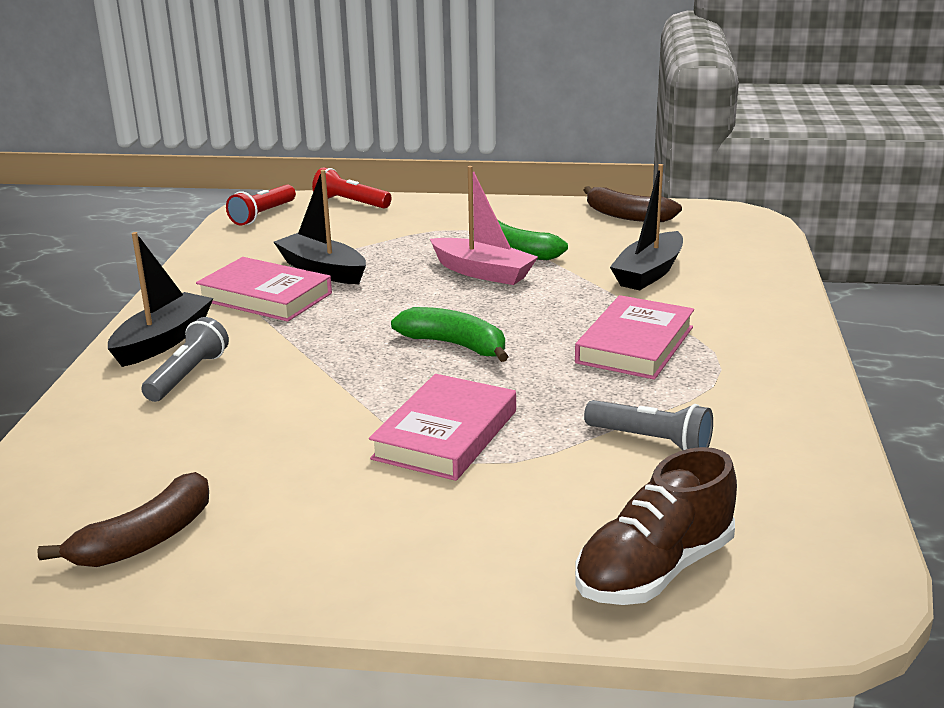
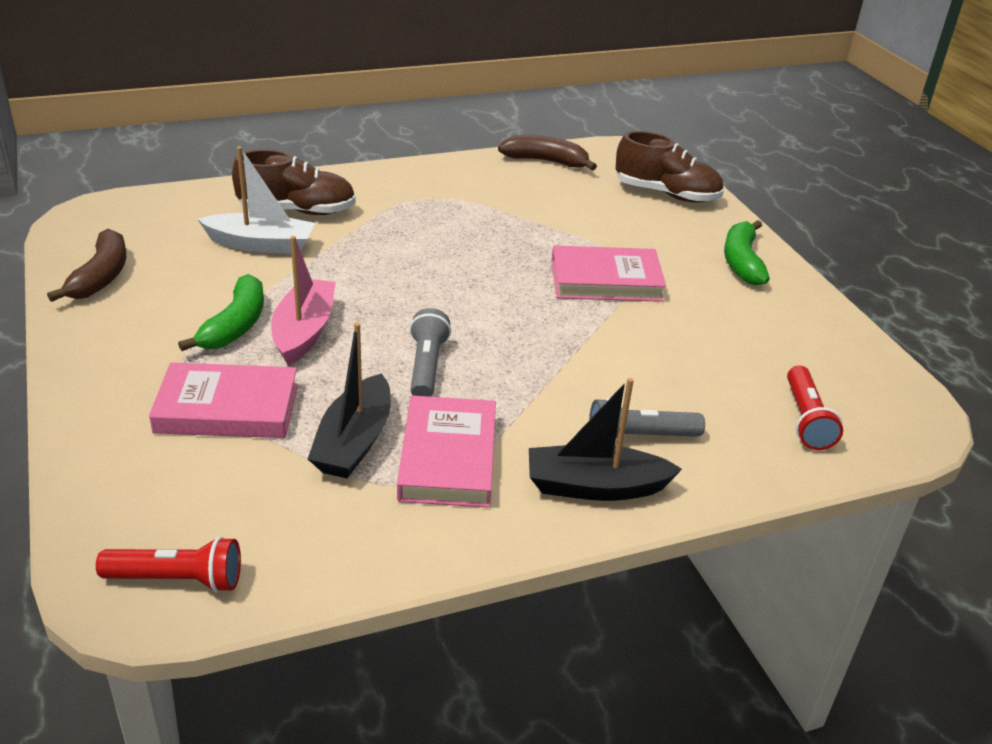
camera: 120 degrees left, 10 degrees up
(145, 539) = (831, 359): brown banana -> brown banana (546, 161)
(350, 203) = (98, 503): red flashlight -> red flashlight (806, 419)
(455, 345) = (471, 309): green banana -> green banana (742, 262)
(635, 345) = (412, 232): pink book -> pink book (227, 408)
(649, 273) = (261, 244): black boat -> white boat
(651, 441) = (544, 209): grey flashlight -> grey flashlight (426, 366)
(715, 296) = (297, 211): none -> brown shoe

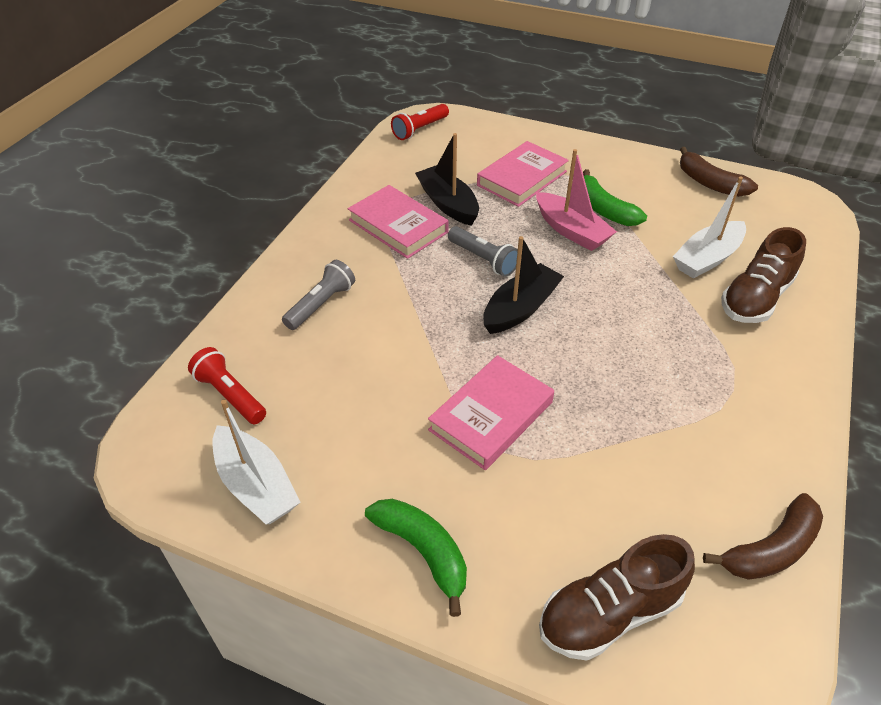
camera: 135 degrees right, 10 degrees up
(595, 486) = (313, 262): black boat -> black boat (520, 308)
(830, 351) = (256, 485): none -> white boat

